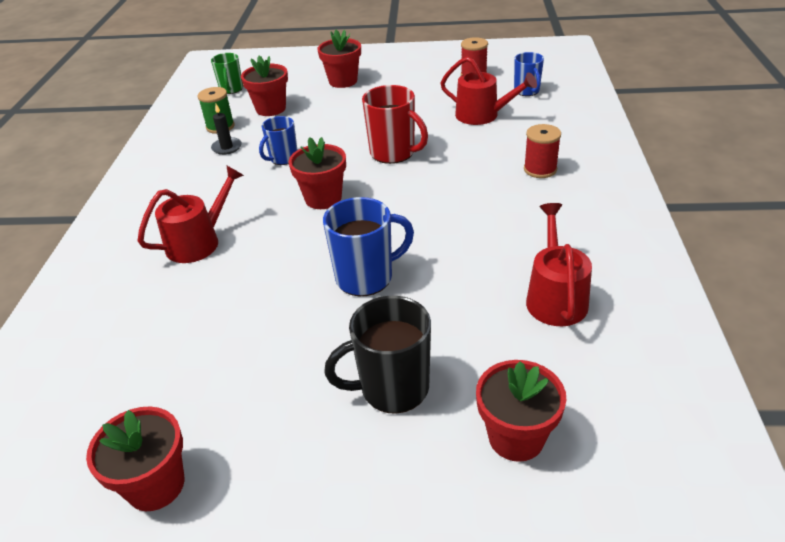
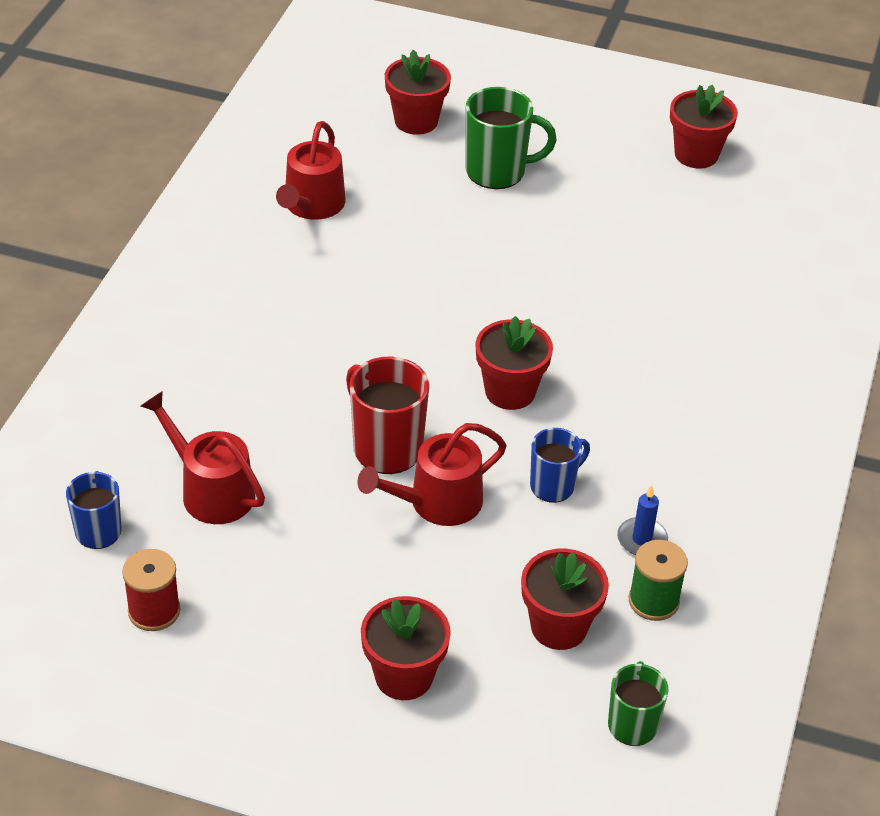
camera: 170 degrees left, 5 degrees up
(198, 242) = (677, 366): red watering can -> red watering can (437, 502)
(227, 147) = (642, 539): black candle -> blue candle
(366, 277) = (488, 271): blue mug -> none
(392, 388) = (497, 171): black mug -> green mug
(540, 169) = (207, 359): red spool -> none

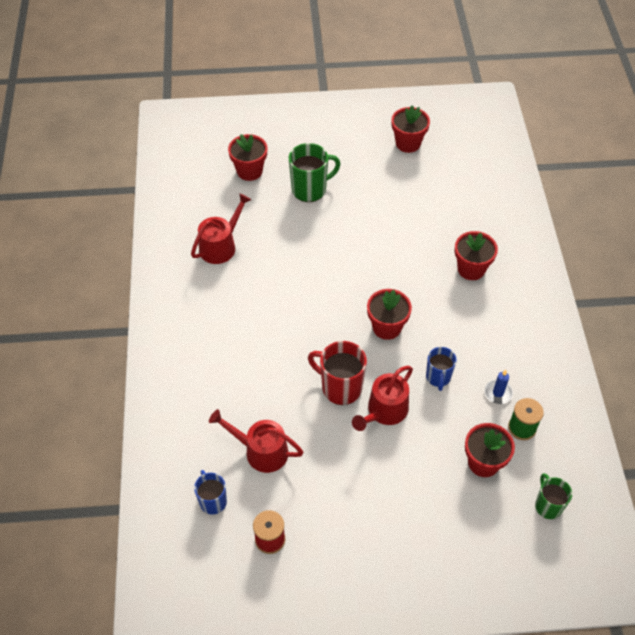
camera: 20 degrees left, 10 degrees up
(312, 205) = (220, 246): red watering can -> red watering can turned 135 degrees counterclockwise
(404, 676) = (421, 525): red flower pot -> red flower pot (471, 269)
(553, 486) = (438, 377): blue mug -> blue mug turned 150 degrees clockwise

